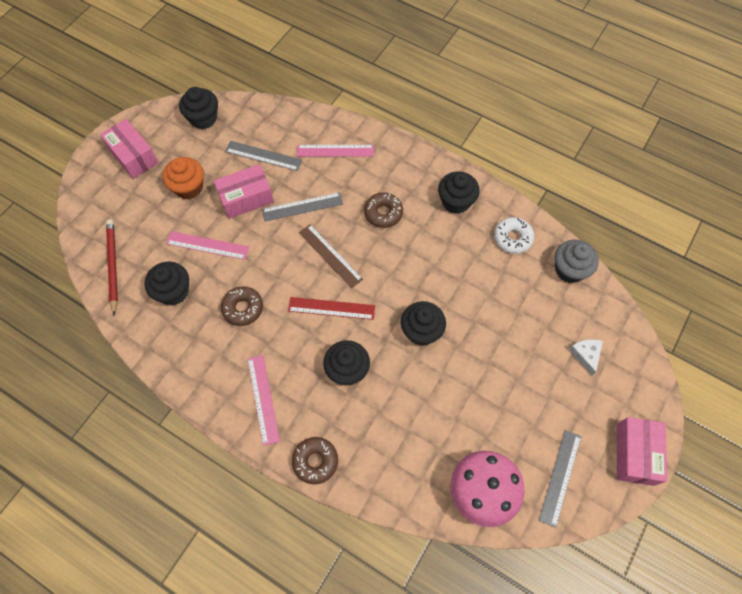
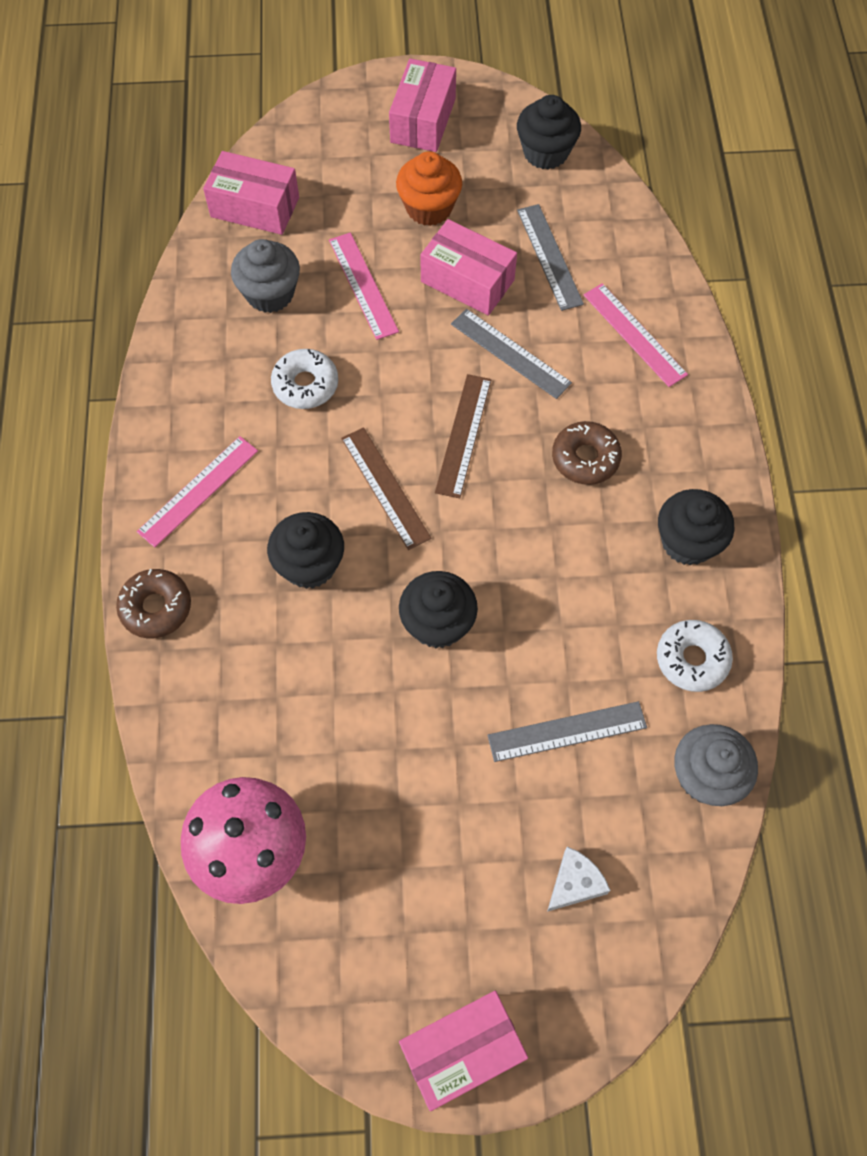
camera: 55 degrees right, 0 degrees up
(112, 266) = (255, 207): red pencil -> pink box
(173, 291) = (270, 293): black cupcake -> grey cupcake
(243, 308) = (305, 385): brown donut -> white donut
(331, 308) = (385, 487): red ruler -> brown ruler
(560, 477) = (347, 953): grey ruler -> grey ruler (567, 731)

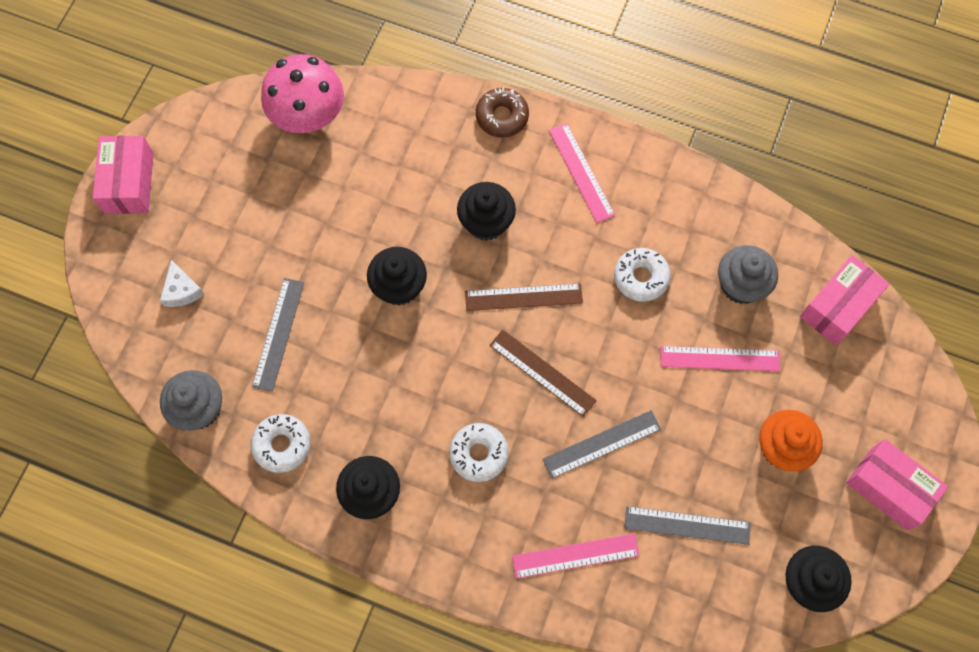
camera: 115 degrees right, 5 degrees up
(467, 281) = (689, 443): pink box -> none
(585, 458) = (479, 454): brown donut -> white donut

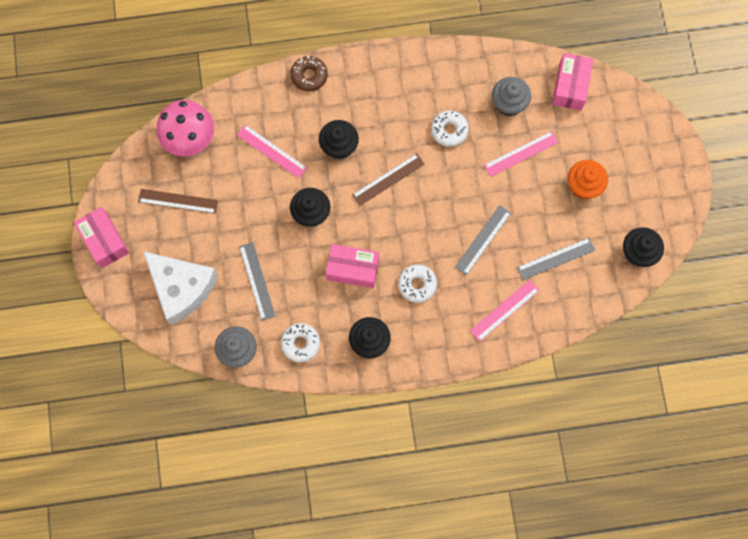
camera: 30 degrees left, 5 degrees up
(182, 290) = (181, 287): white cheese -> white cheese, size x2.39
(542, 372) = (425, 217): brown ruler -> brown ruler (178, 201)
(581, 172) = (377, 85): pink ruler -> pink ruler (271, 151)
(889, 488) = (653, 176): pink box -> pink box (353, 269)

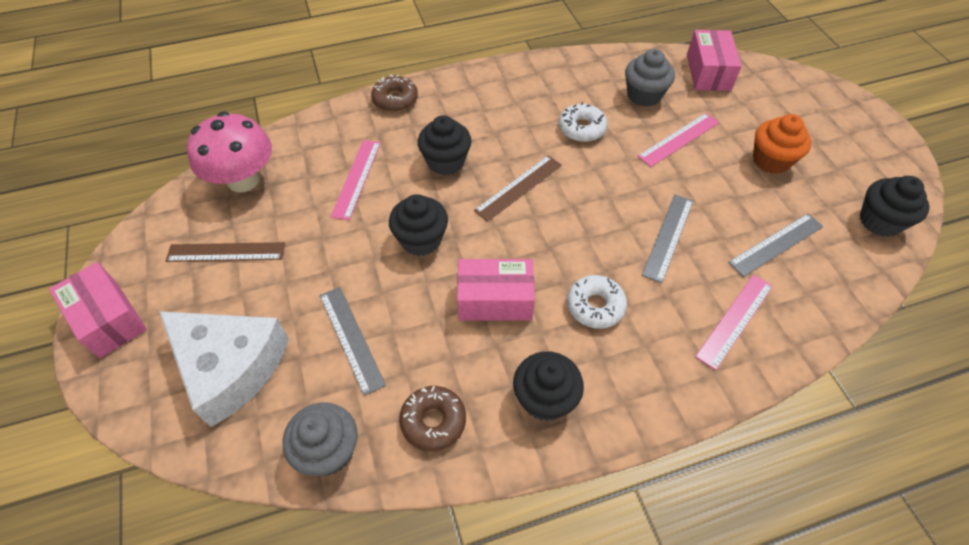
camera: 10 degrees left, 20 degrees down
(271, 151) = (356, 178): pink ruler -> pink ruler turned 75 degrees clockwise
(300, 343) = (433, 421): white donut -> brown donut

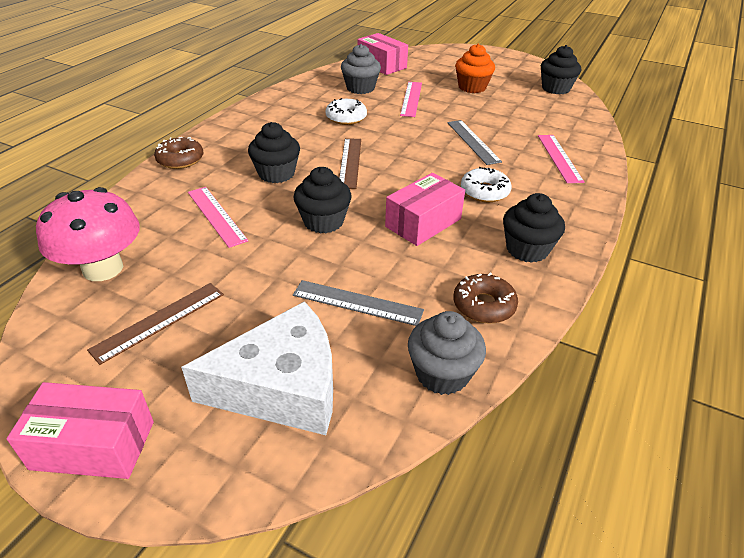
camera: 45 degrees left, 15 degrees down
(776, 244) = (528, 118): grey ruler -> none

